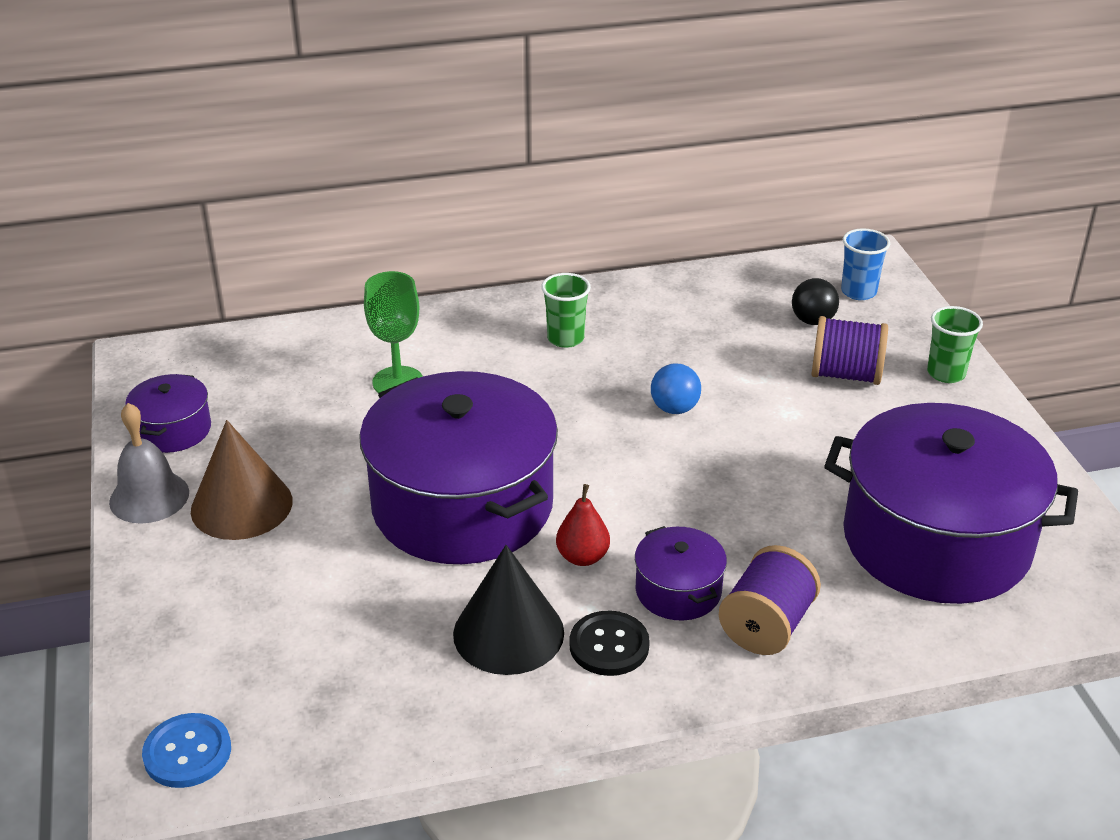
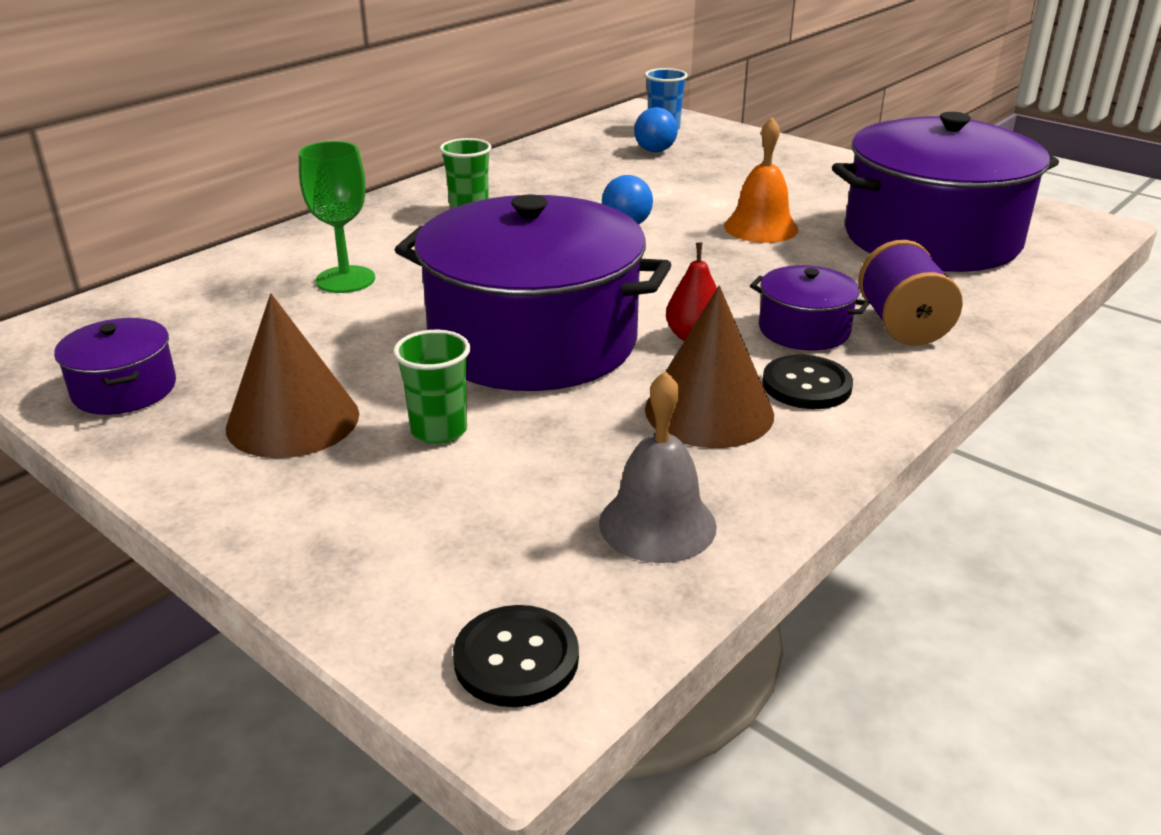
camera: 35 degrees left, 5 degrees down
(149, 497) = (163, 453): grey bell -> grey bell (657, 524)
(187, 752) = (516, 659): blue button -> black button
(508, 633) = (709, 411): black cone -> brown cone
(789, 460) = (761, 227): none -> orange bell
(812, 321) = (655, 151): black ball -> blue ball
(845, 375) = (724, 172): purple spool -> none
(946, 373) = (791, 153): green cup -> green cup (439, 431)

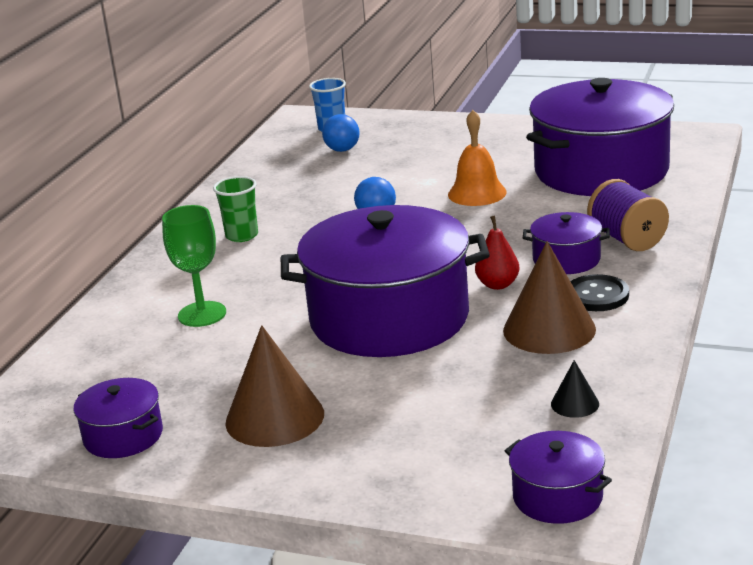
camera: 20 degrees left, 5 degrees down
(439, 431) = (384, 393): green cup -> none
(516, 659) = (557, 497): black button -> purple pot
(657, 524) = (574, 404): grey bell -> black cone

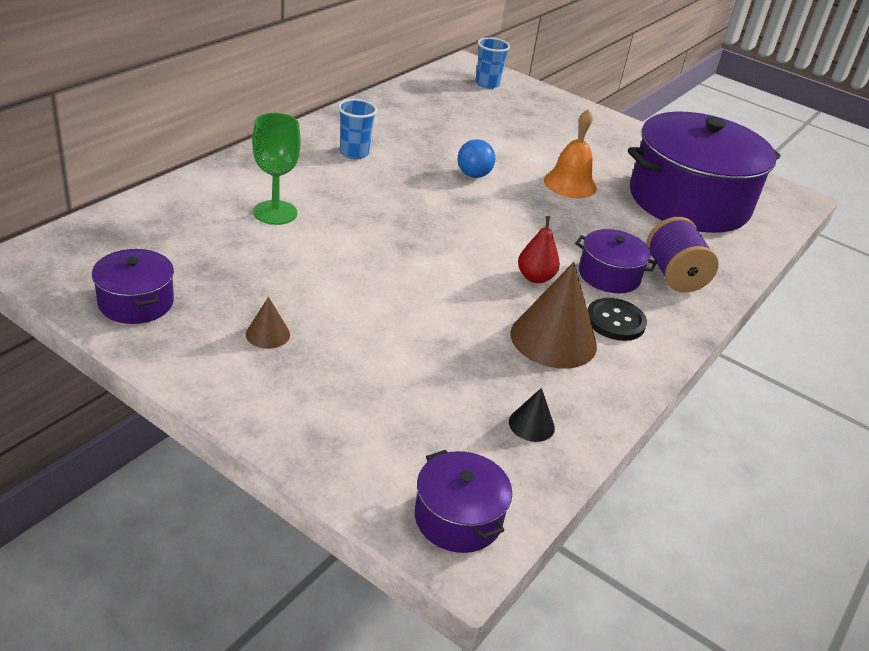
camera: 10 degrees right, 10 degrees up
(242, 236) = (354, 153): green cup -> blue cup
(274, 418) = (268, 334): brown cone -> brown cone, size x0.47
(342, 150) = (483, 105): blue ball -> none
(389, 318) = (424, 275): purple pot -> none

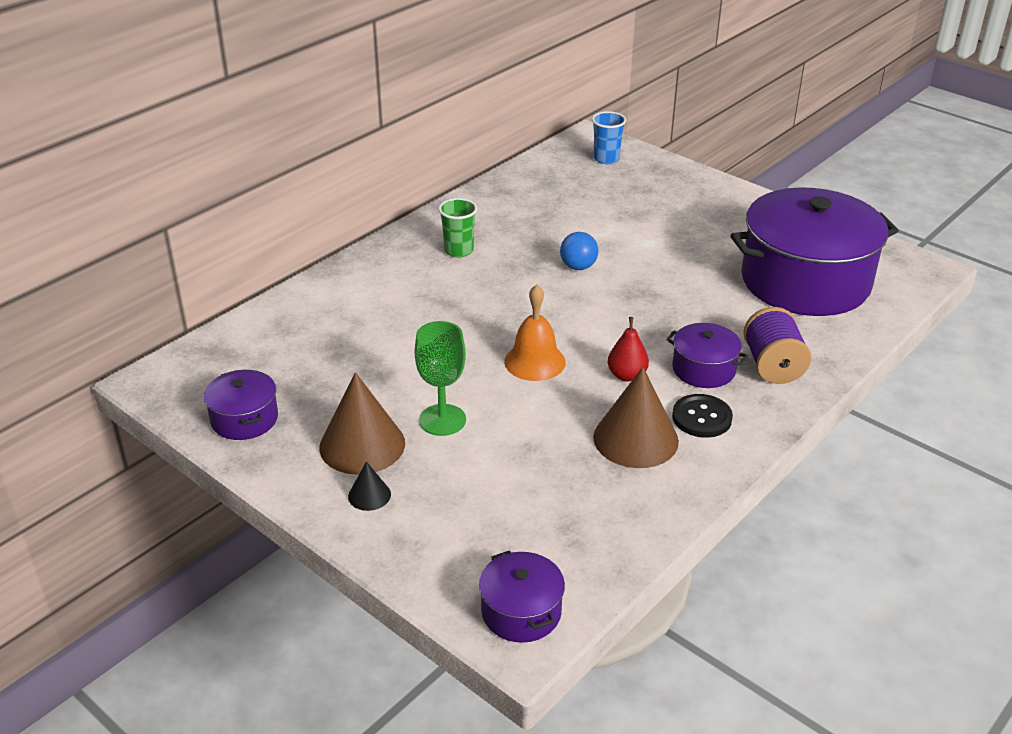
camera: 10 degrees right, 0 degrees up
(268, 334) = (362, 445): brown cone -> brown cone, size x2.11
(275, 212) = (376, 321): green goblet -> green goblet (442, 420)
(354, 153) = (458, 251): blue cup -> green cup
(531, 424) = (601, 524): black cone -> black cone (369, 495)
(570, 184) = (679, 270): orange bell -> orange bell (534, 361)

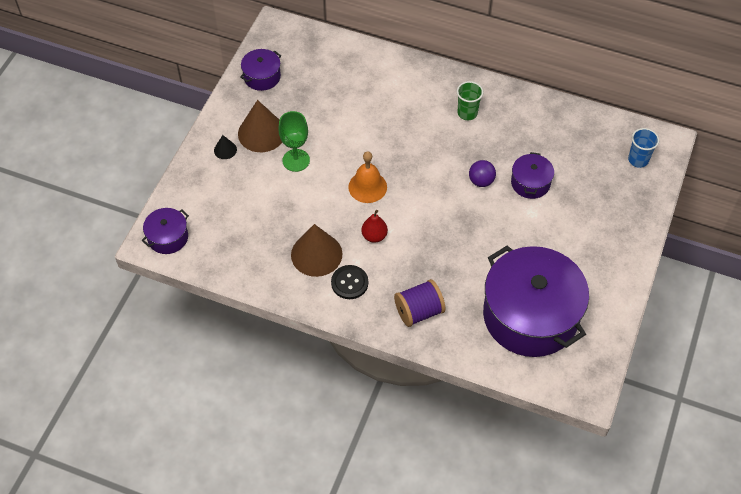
camera: 70 degrees right, 20 degrees up
(578, 267) = (481, 181): blue ball -> purple ball
(703, 369) = (398, 274): purple pot -> purple pot (530, 183)

